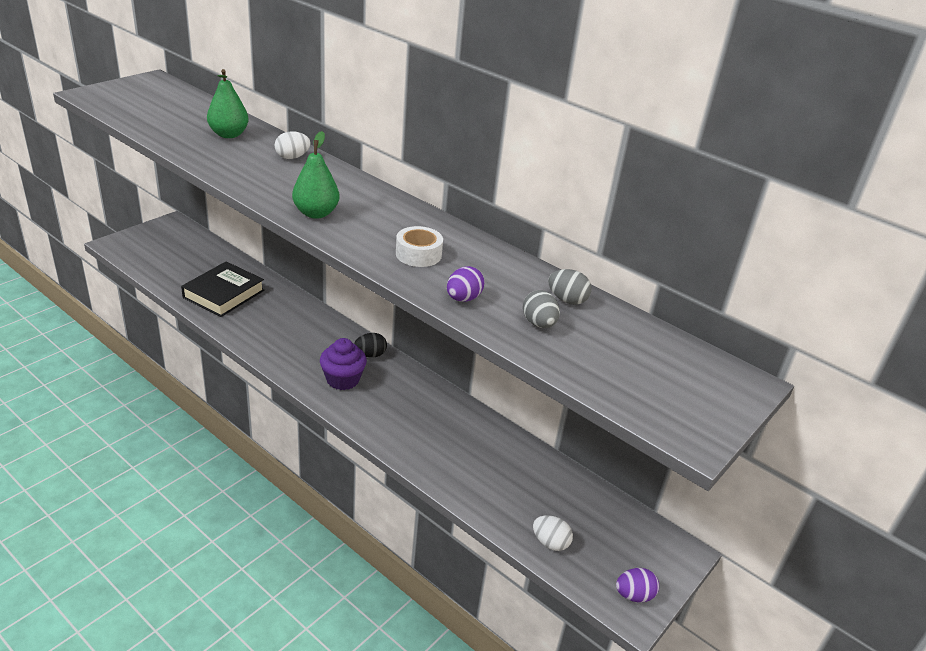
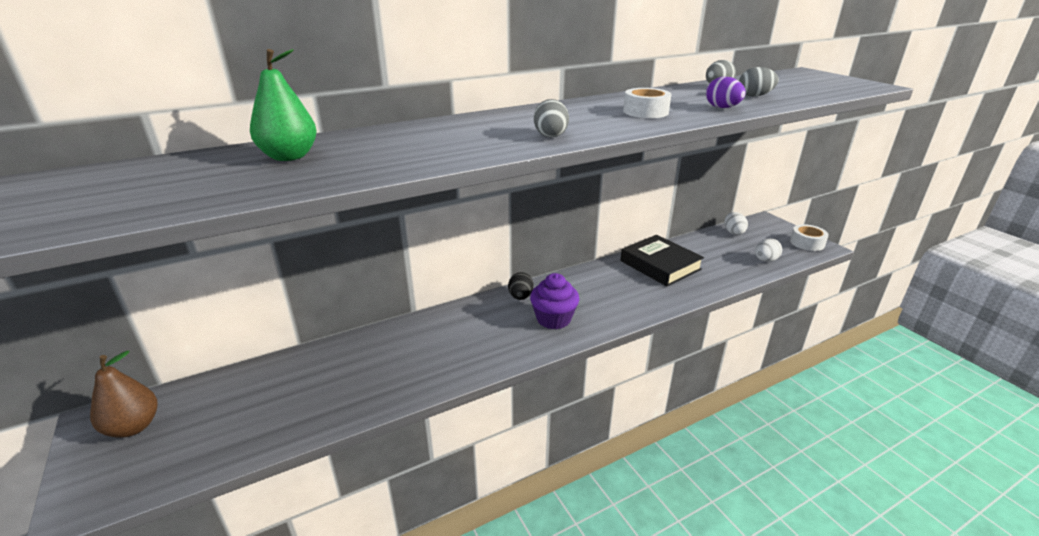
camera: 65 degrees left, 5 degrees down
(170, 236) = (133, 427): none -> brown pear
(224, 294) = (340, 385): black book -> black book (660, 265)
(292, 157) = (398, 134): white egg -> white egg (733, 232)
(316, 213) = (550, 135): green pear -> grey egg
(634, 595) = (807, 243): purple egg -> white tape

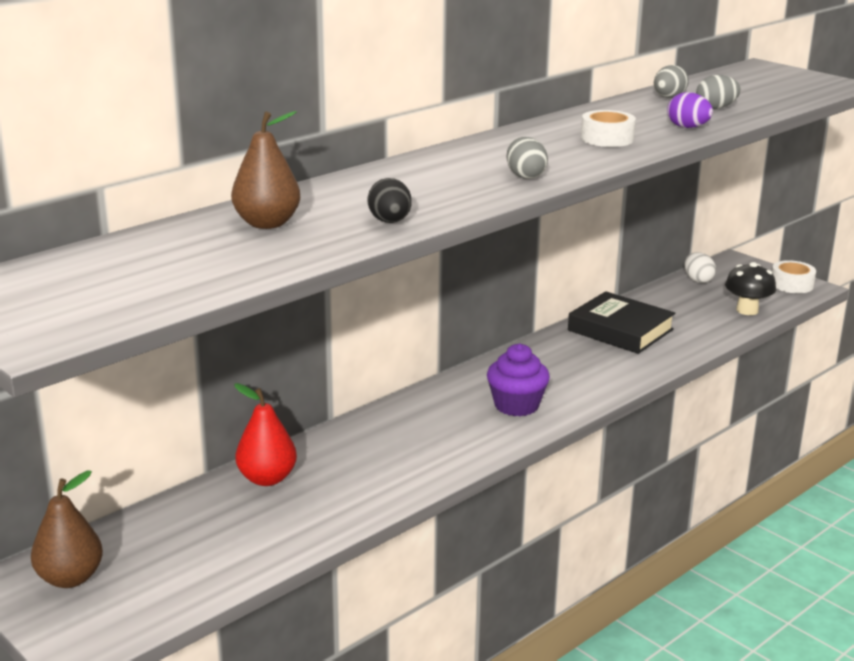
camera: 15 degrees left, 5 degrees down
(289, 157) = (267, 224): green pear -> brown pear
(335, 357) = (267, 478): none -> red pear
(520, 297) = (461, 386): black egg -> black egg (390, 222)
(765, 260) = (747, 310): white egg -> black mushroom

